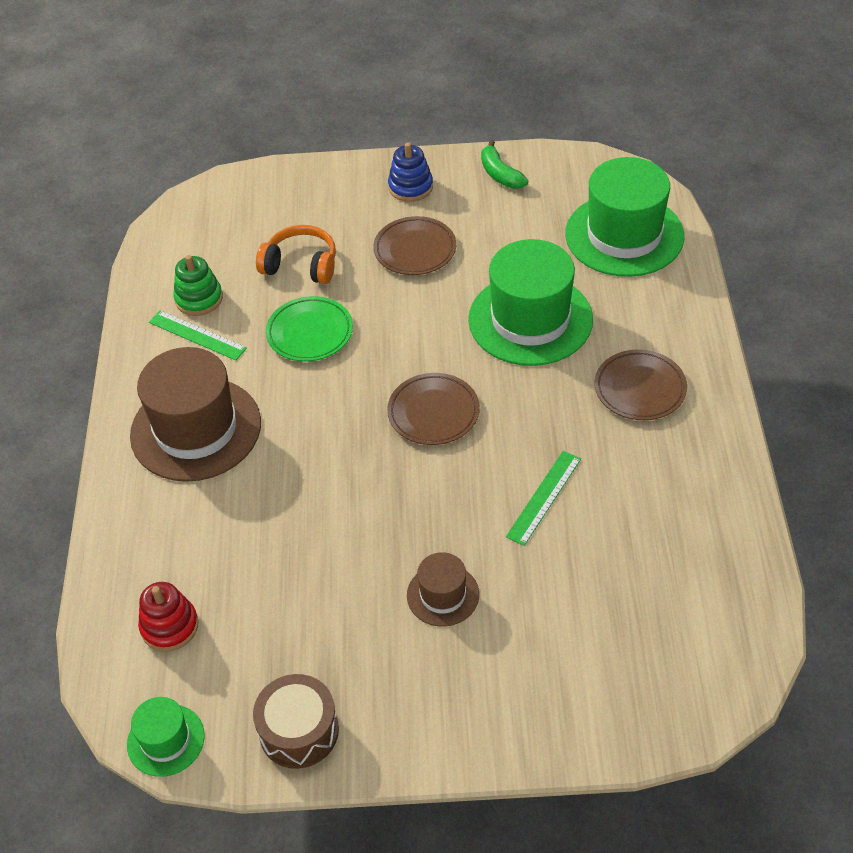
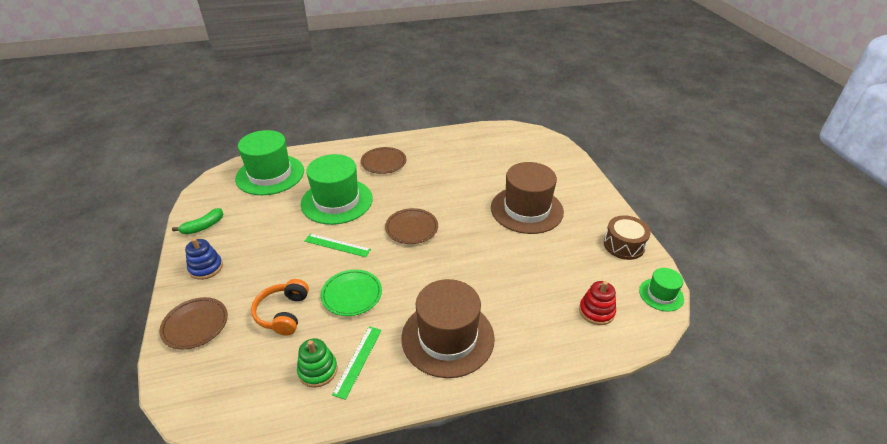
camera: 105 degrees left, 10 degrees down
(415, 250) = (273, 256): brown plate -> brown plate (195, 325)
(443, 595) = (526, 209): brown hat -> brown hat, size x2.00
(543, 497) = (458, 185): green ruler -> green ruler (337, 245)

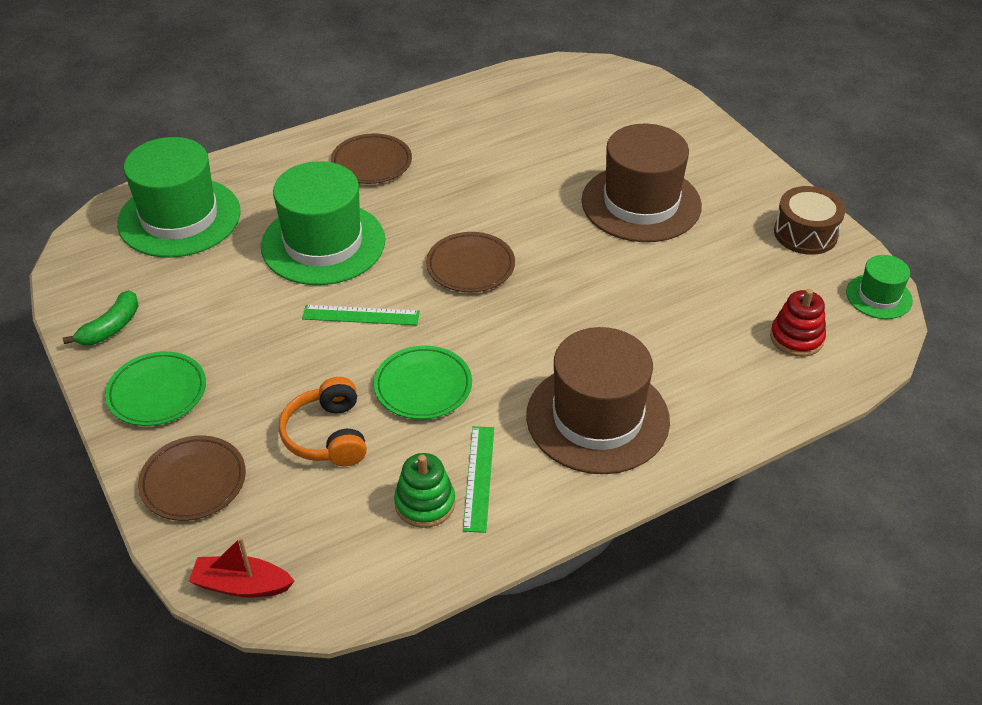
camera: 15 degrees left, 5 degrees up
(185, 398) = (242, 585): none -> red boat
(206, 268) = (157, 392): blue stacking toy -> green plate

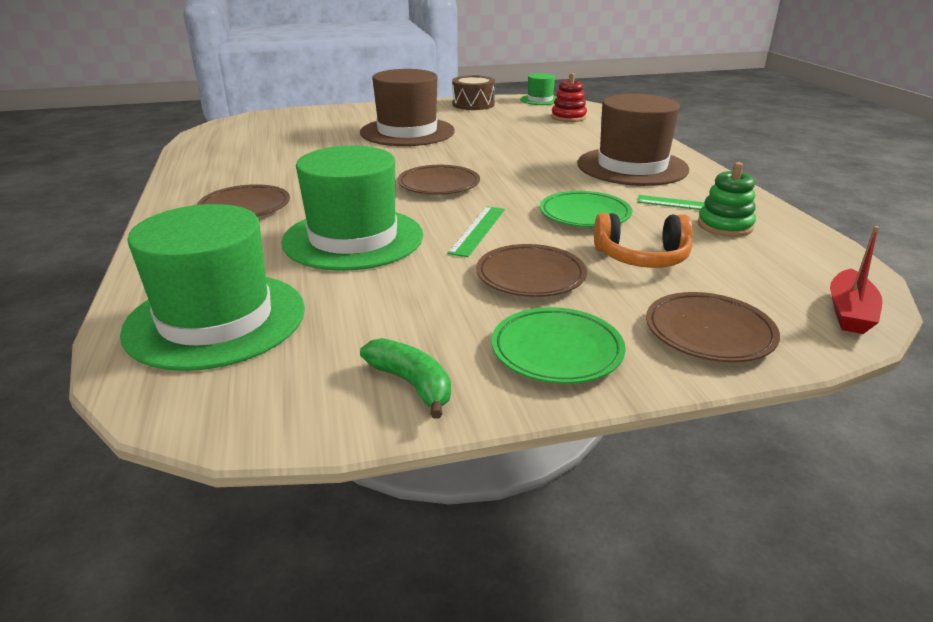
camera: 75 degrees left, 15 degrees down
(273, 363) = (530, 276): none -> brown plate

